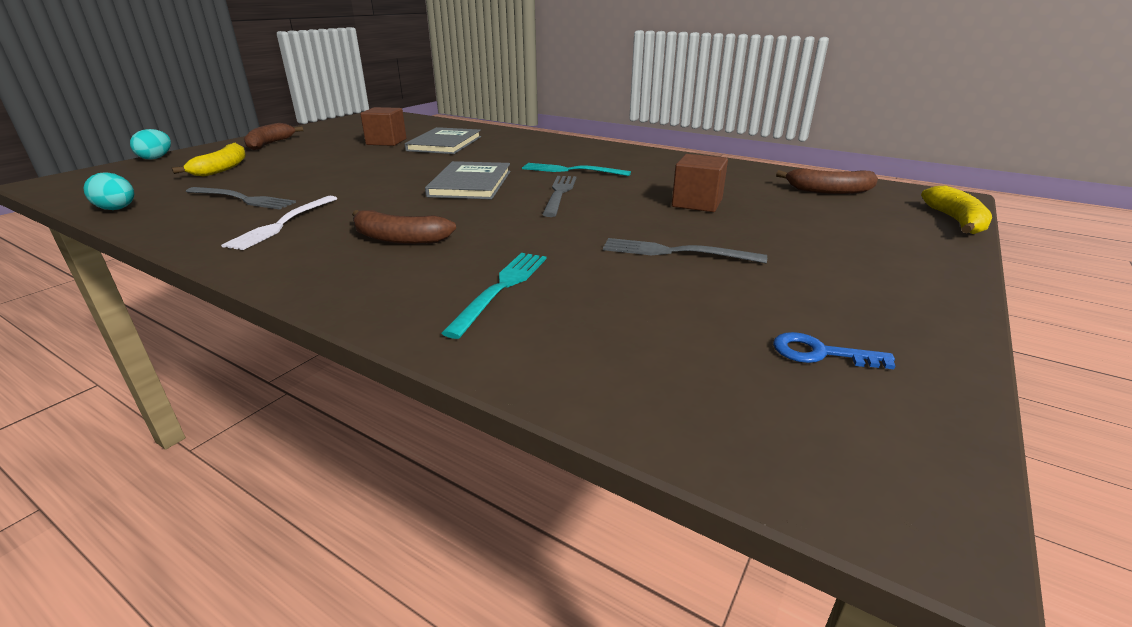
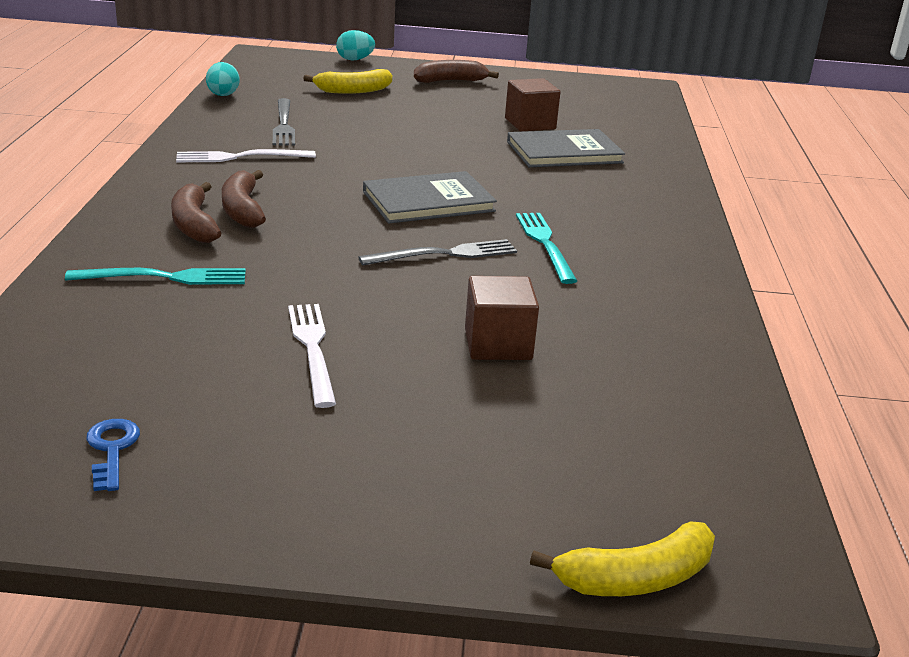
camera: 60 degrees right, 0 degrees up
(676, 252) = (312, 349): grey fork -> white fork
(828, 191) = (676, 449): brown banana -> brown banana (194, 224)

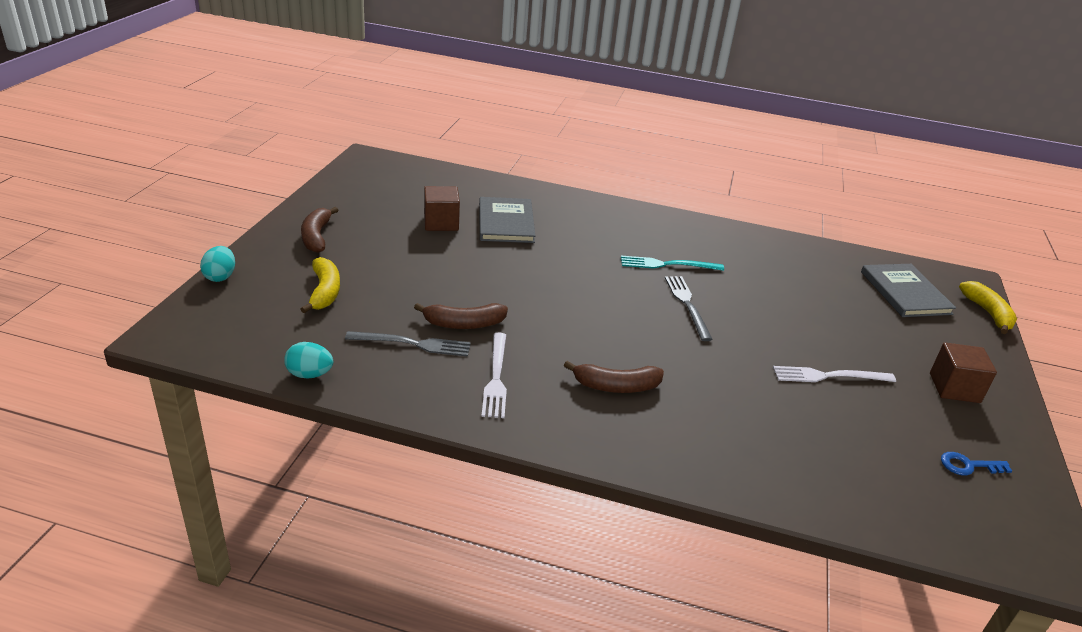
camera: 80 degrees left, 5 degrees up
(164, 277) = (744, 435): turquoise fork -> none
(194, 224) = (646, 415): brown banana -> brown banana (464, 324)
(428, 201) = (598, 296): grey book -> grey book (905, 293)
(498, 344) = (803, 308): brown cube -> brown cube (954, 388)

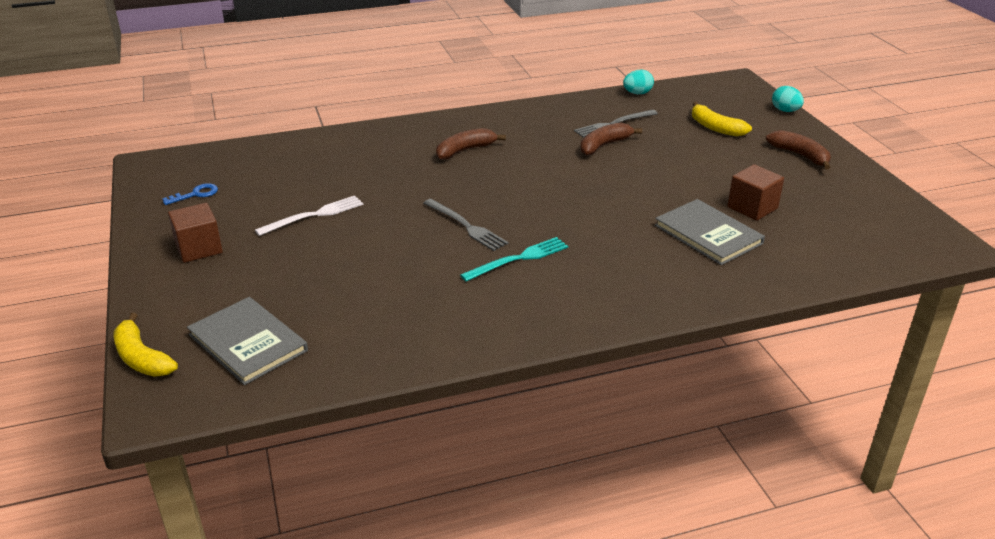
camera: 150 degrees right, 0 degrees up
(496, 377) = (541, 128): white fork -> none

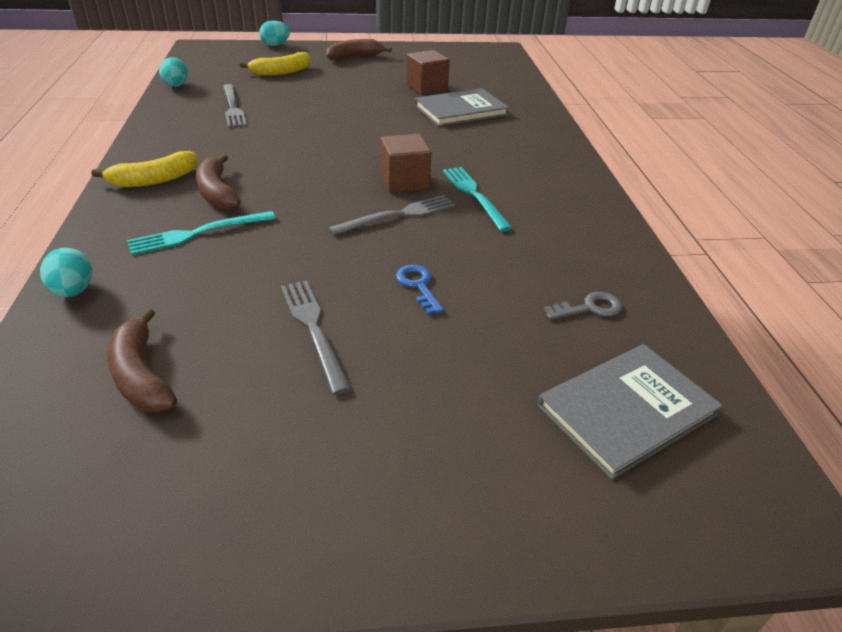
camera: 80 degrees left, 5 degrees up
(141, 358) = (674, 543): yellow banana -> yellow banana (154, 180)
(195, 194) = (149, 481): blue key -> blue key (418, 286)
(199, 248) = (358, 471): brown cube -> brown cube (404, 182)
(314, 215) = (313, 329): white fork -> grey fork
(335, 137) = (73, 291): none -> turquoise egg
(361, 326) = (589, 308): none -> grey key
(408, 156) = (198, 233): none -> turquoise fork
(604, 145) = (274, 119): brown banana -> brown banana (141, 375)

